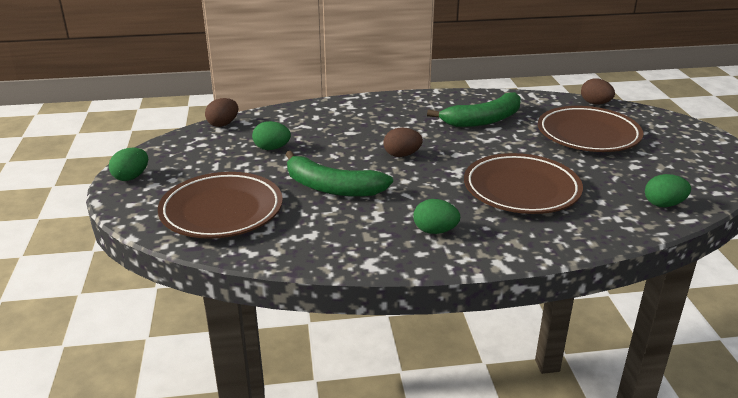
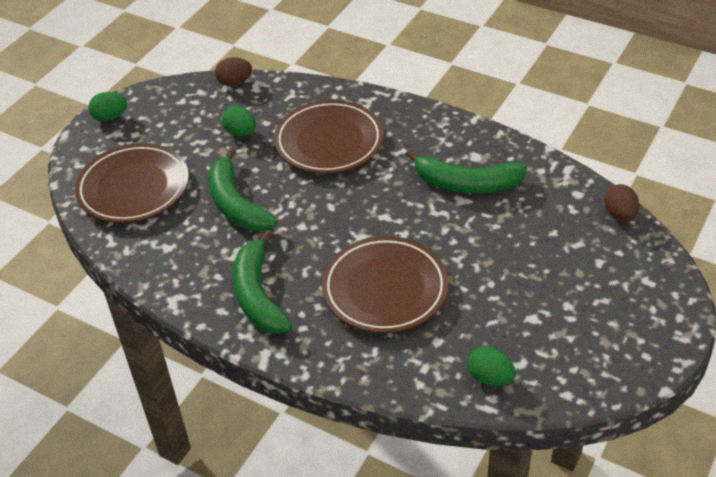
camera: 40 degrees right, 15 degrees up
(402, 155) = (335, 193): brown egg -> none
(435, 231) = (258, 295): green egg -> green banana
(588, 135) = (545, 255): brown plate -> brown plate (329, 142)

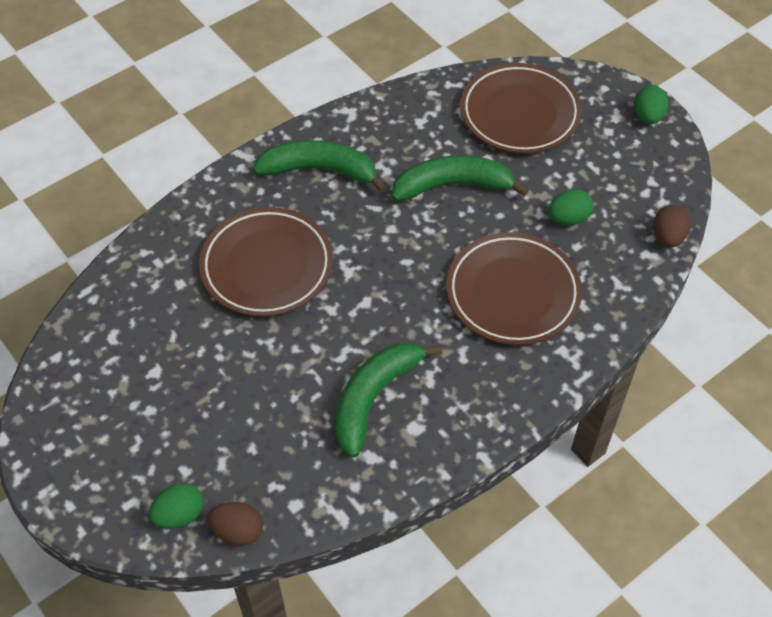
camera: 110 degrees right, 10 degrees up
(490, 378) = (114, 306): green egg -> green egg (179, 515)

